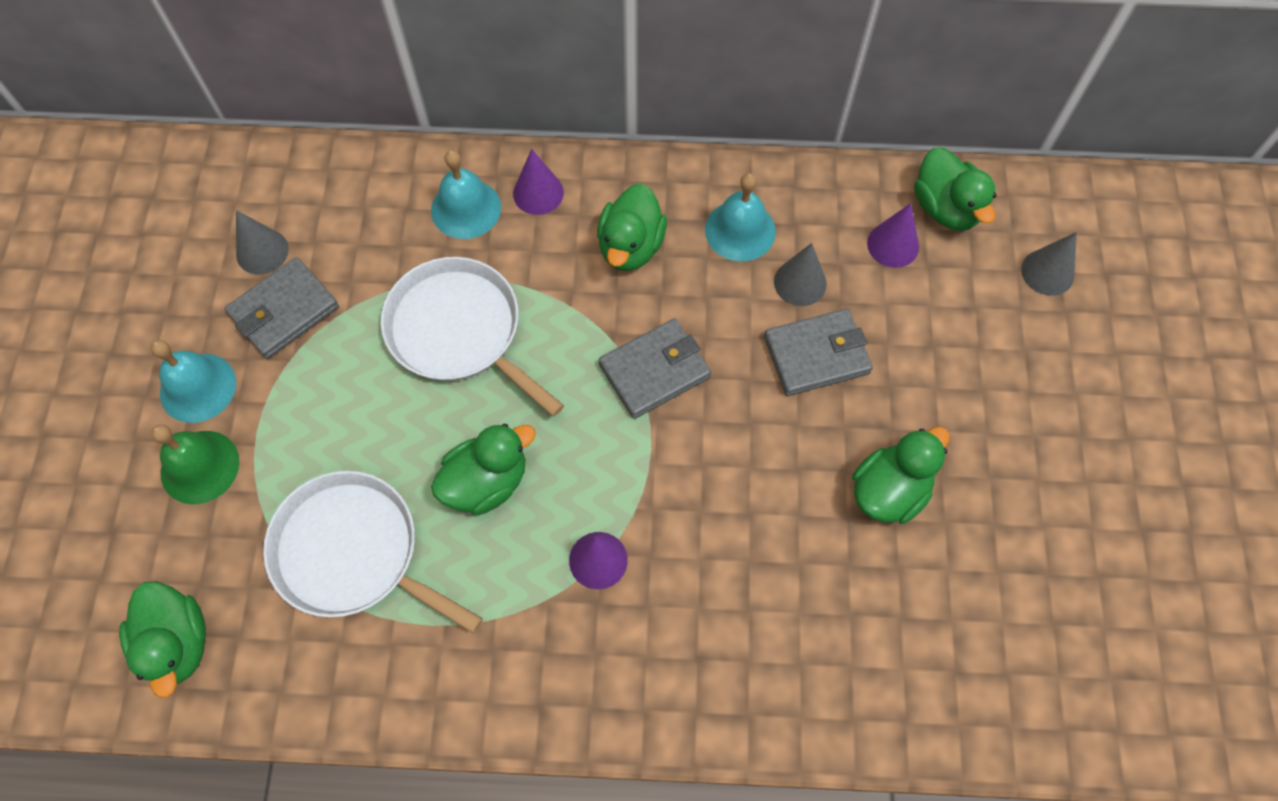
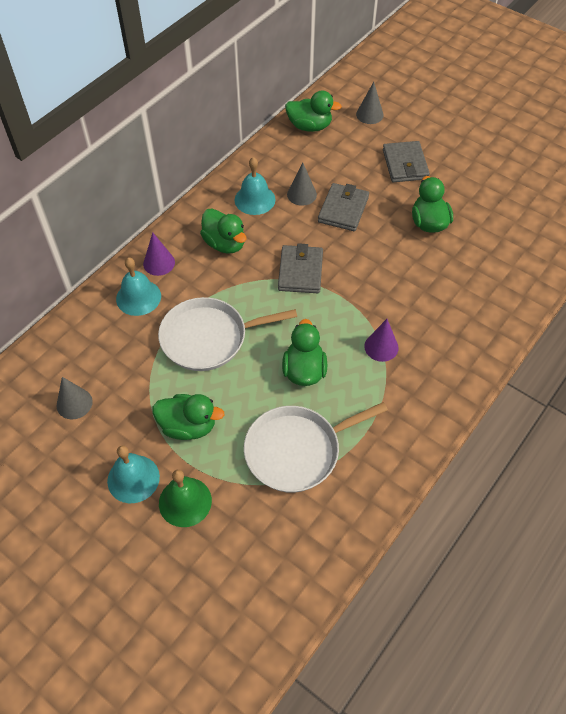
camera: 55 degrees left, 10 degrees down
(177, 643) = (285, 565): green duck -> green duck (188, 426)
(284, 311) = (123, 411): grey wallet -> grey wallet (405, 164)
(893, 245) = (311, 153): purple cone -> none

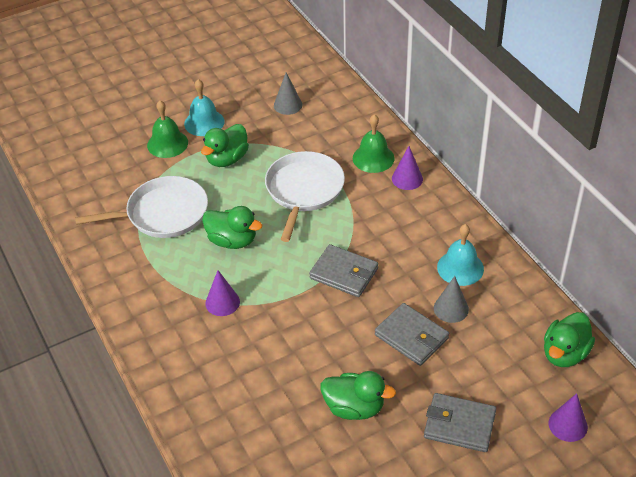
camera: 115 degrees right, 10 degrees down
(138, 297) = (373, 158): turquoise bell -> green bell
(225, 244) = (408, 229): green duck -> none
(297, 451) = (163, 213): white pan -> white pan turned 75 degrees clockwise
(369, 114) = (568, 425): grey cone -> purple cone

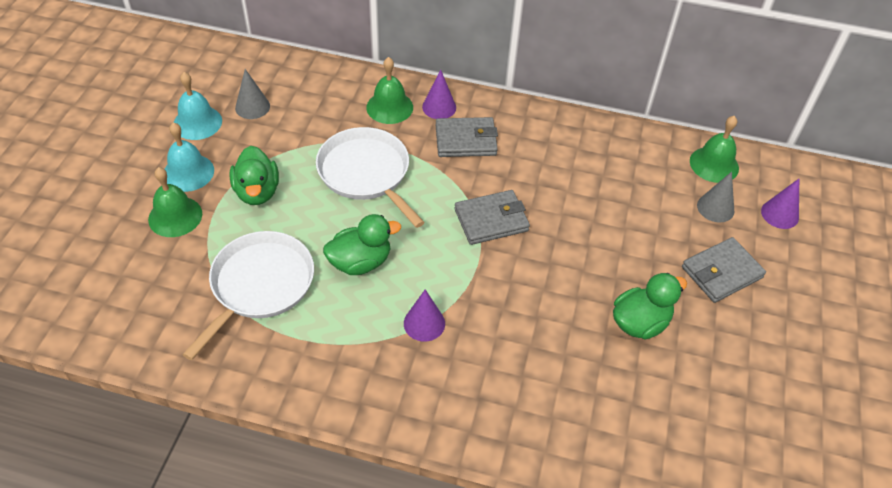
camera: 50 degrees left, 5 degrees up
(411, 337) = (605, 232): grey wallet -> grey wallet (466, 140)
(451, 308) = (603, 188): grey cone -> grey cone (715, 208)
(460, 268) = (569, 151): turquoise bell -> turquoise bell (197, 122)
(564, 353) = (714, 164): green duck -> green bell

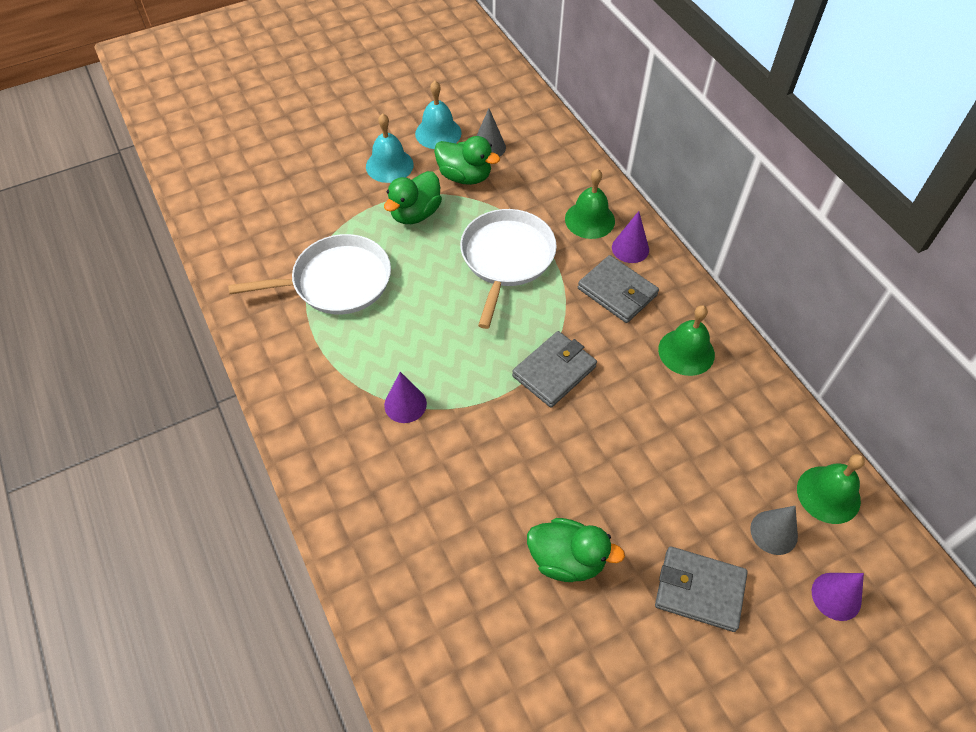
camera: 50 degrees right, 5 degrees up
(175, 216) = (345, 190): green bell -> green bell (686, 352)
(360, 262) = (419, 321): green duck -> green duck (465, 176)
(491, 220) = (554, 371): grey wallet -> grey wallet turned 75 degrees counterclockwise

